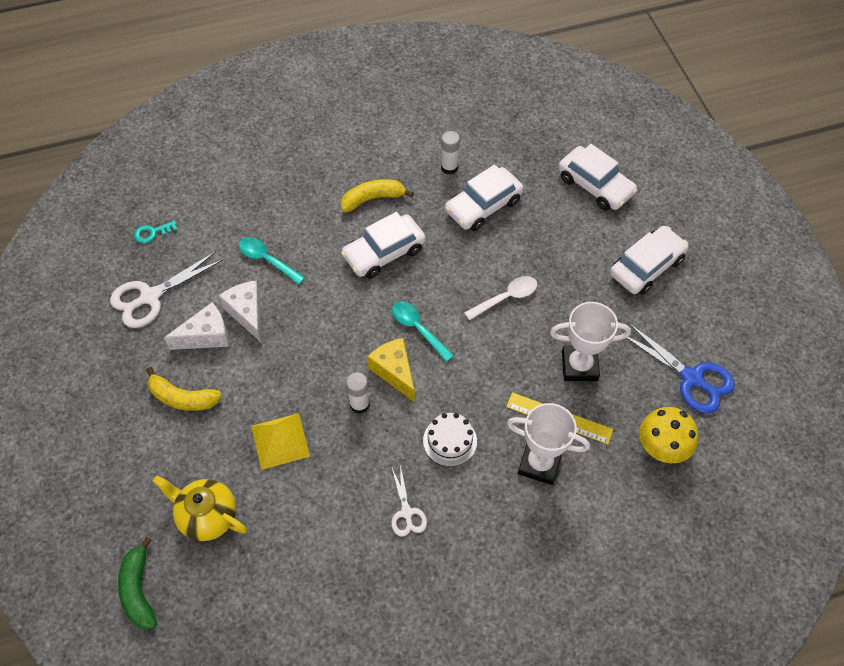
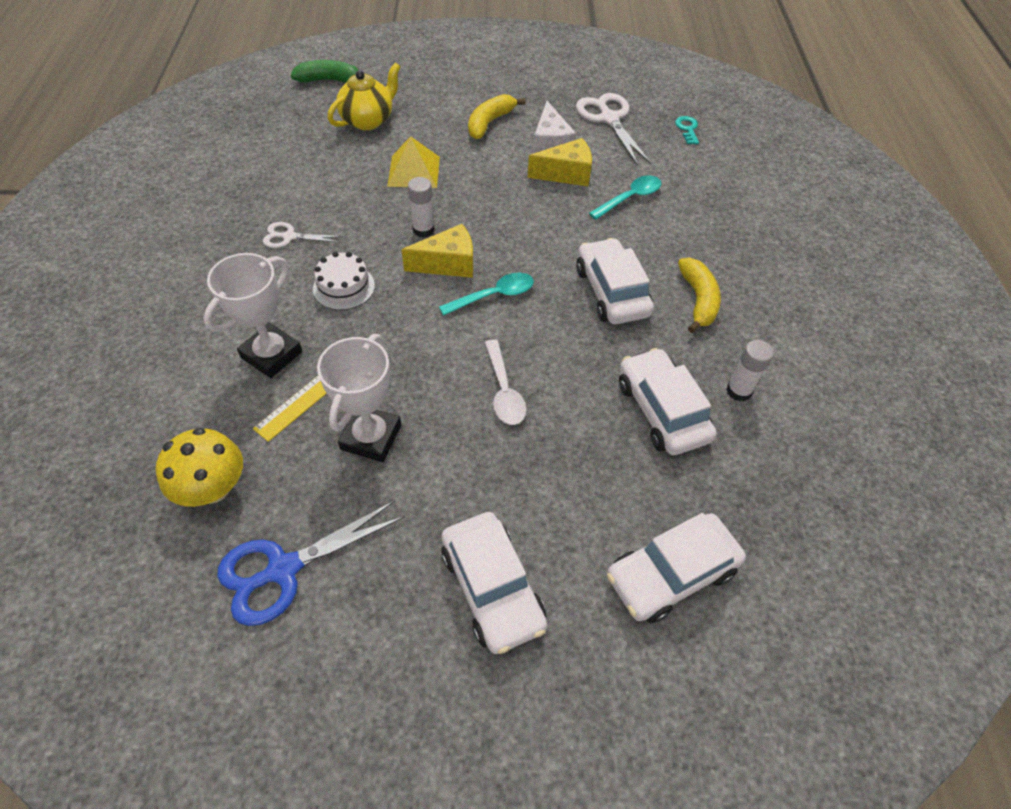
camera: 105 degrees right, 5 degrees down
(247, 313) = (566, 174): white cheese -> yellow cheese

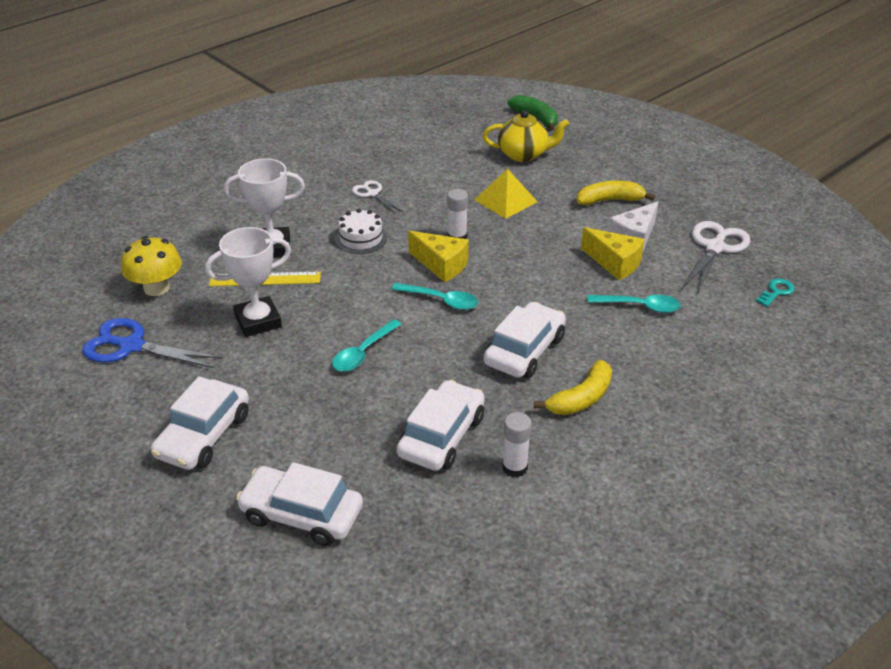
camera: 50 degrees right, 15 degrees down
(504, 391) = (363, 353): white spoon -> turquoise spoon

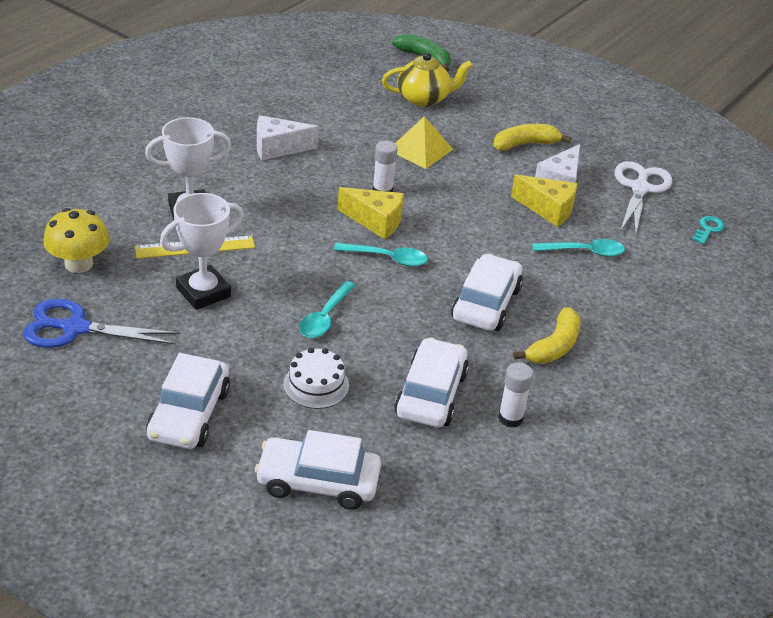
camera: 15 degrees left, 0 degrees up
(361, 238) = (282, 198): white cake -> white cake (316, 385)
(372, 193) = (278, 148): white scissors -> white cheese

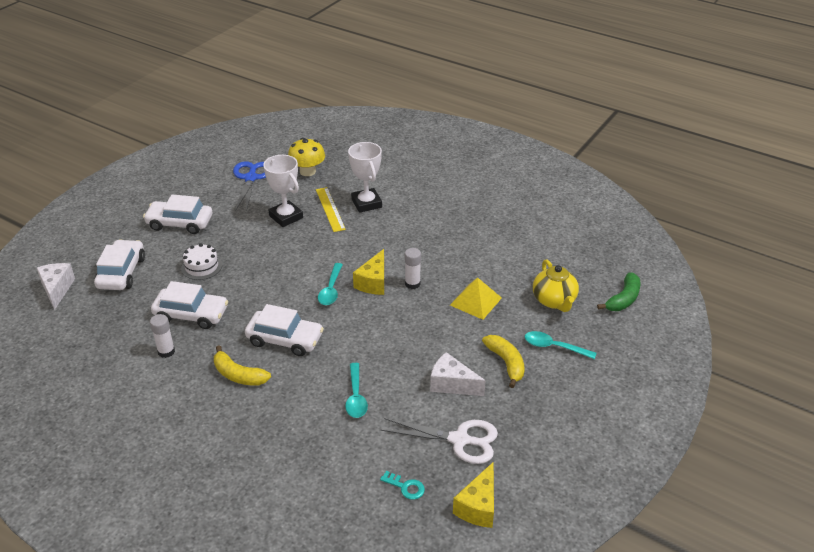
camera: 90 degrees right, 0 degrees up
(278, 148) = (452, 232): white cheese -> white cheese (57, 289)
(325, 317) = (265, 266): turquoise spoon -> turquoise spoon (554, 347)
(548, 209) = (411, 376): yellow cheese -> yellow cheese (478, 506)

